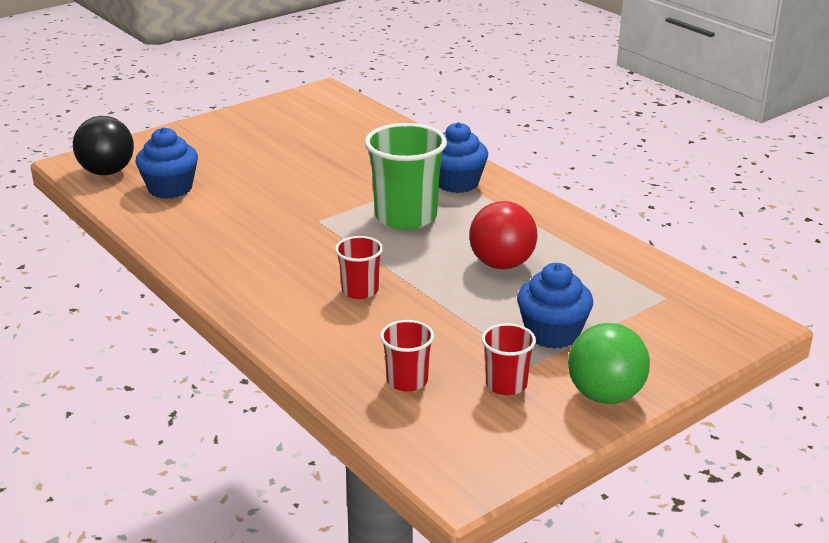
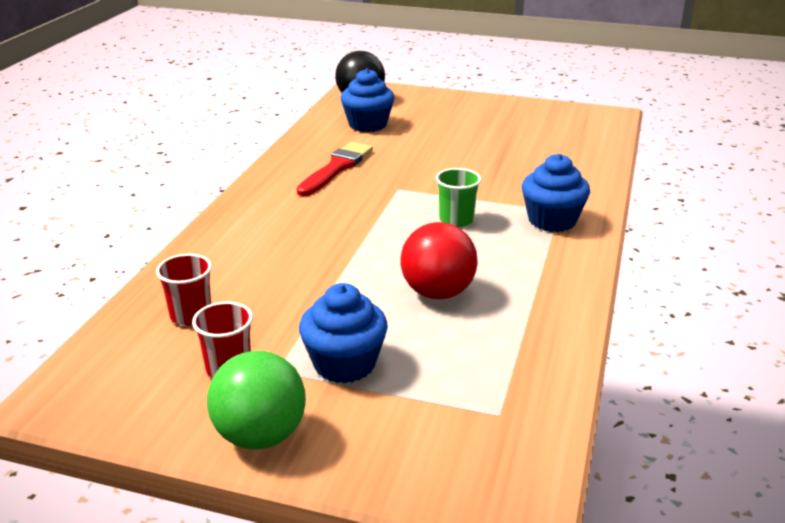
camera: 55 degrees right, 0 degrees up
(237, 233) = (336, 168): none -> red brush
(360, 291) = (310, 244): red cup -> none
(406, 217) = (456, 220): green cup -> green cup, size x0.53

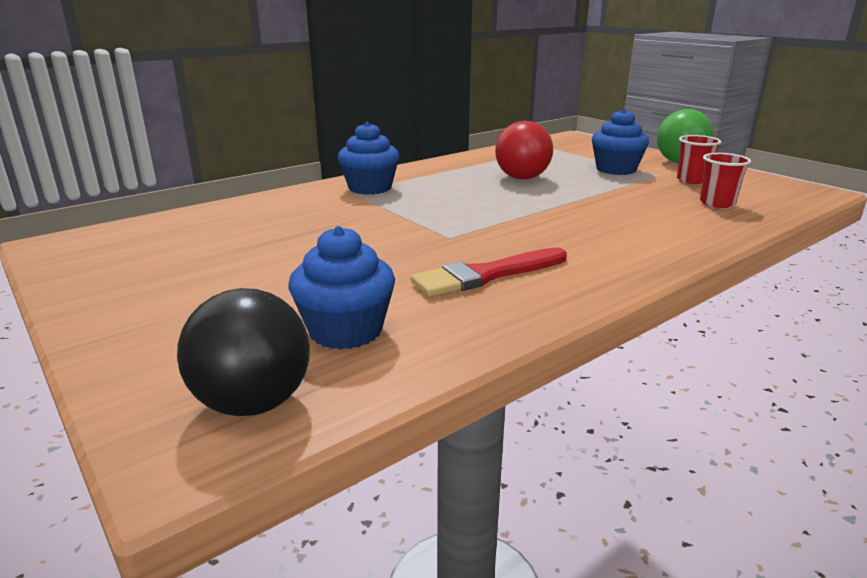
camera: 145 degrees left, 5 degrees down
(456, 220) = (440, 204): green cup -> none

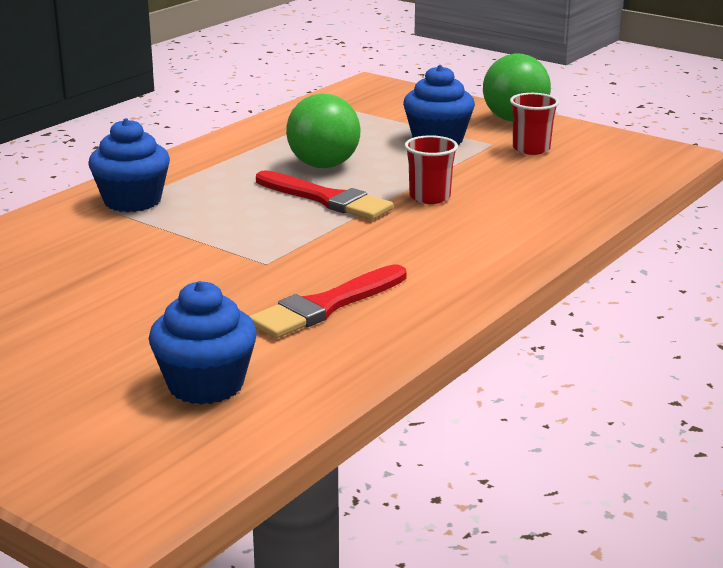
camera: 15 degrees left, 0 degrees up
(253, 403) = (157, 462): black ball -> none
(516, 199) = (326, 199): none -> red brush
(522, 178) = (323, 165): red ball -> green ball
(717, 203) = (561, 182): red cup -> red cup (429, 197)

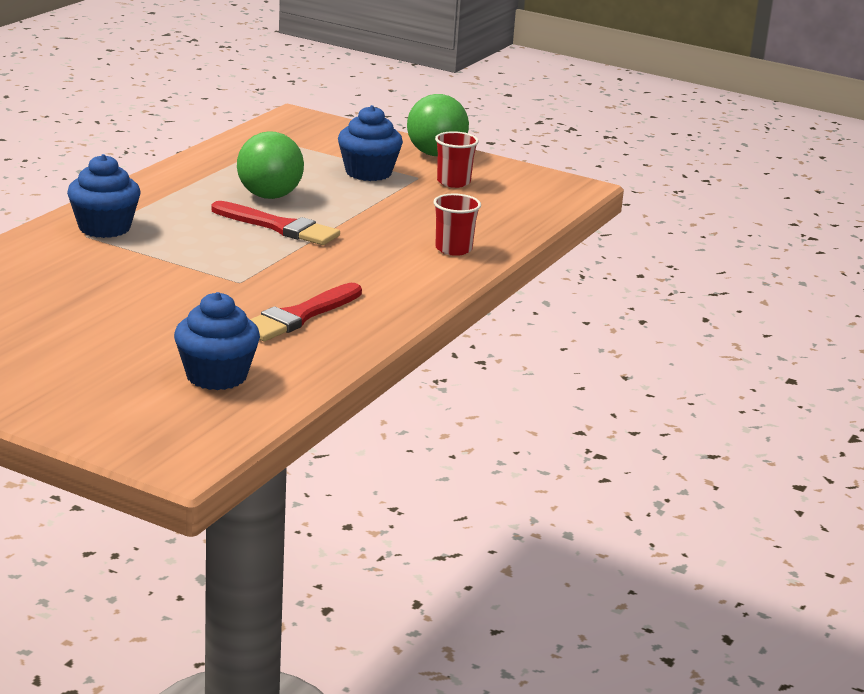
camera: 10 degrees left, 0 degrees up
(429, 197) = (370, 225): red cup -> red cup (453, 249)

